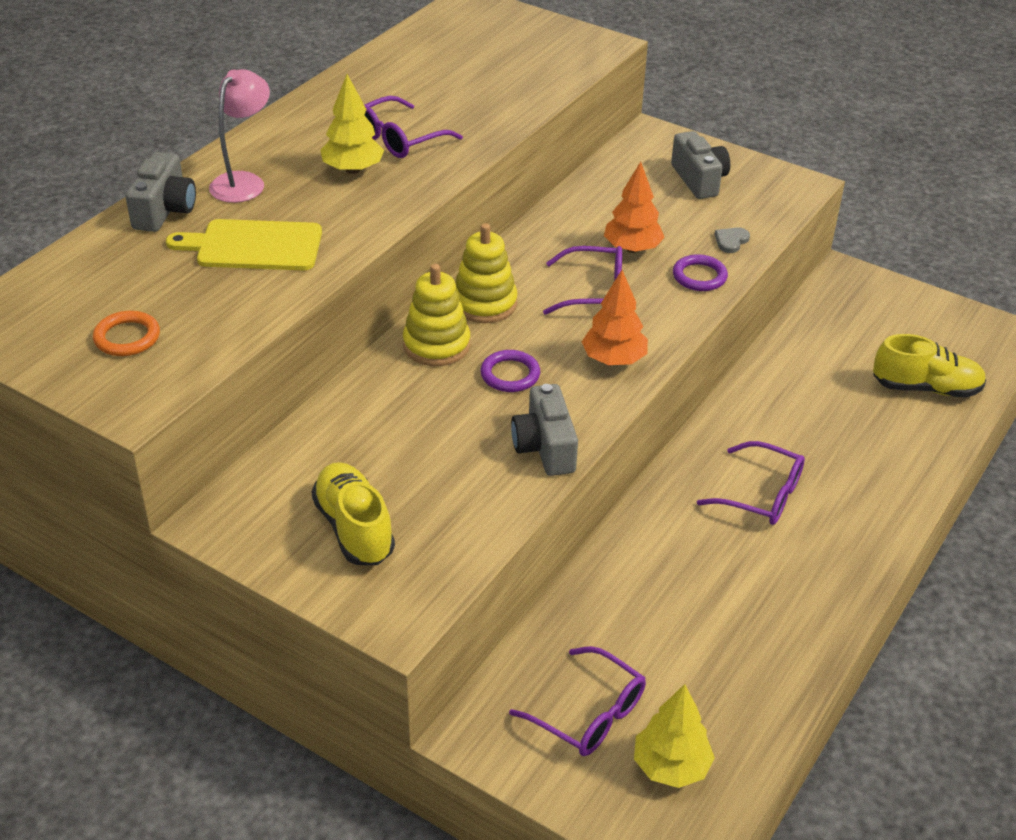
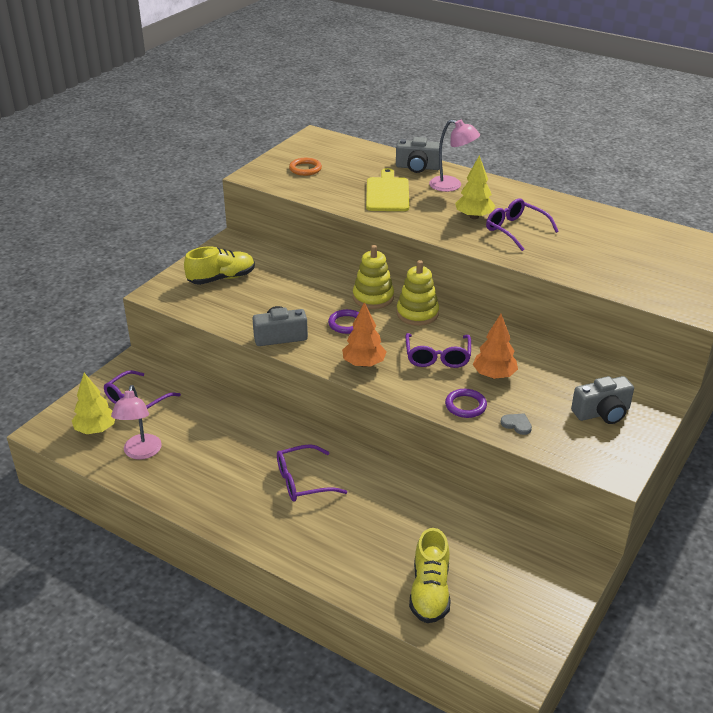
camera: 90 degrees right, 5 degrees down
(724, 692) = (141, 453): none -> pink lamp
(760, 494) = (303, 481): purple glasses -> purple glasses turned 45 degrees clockwise

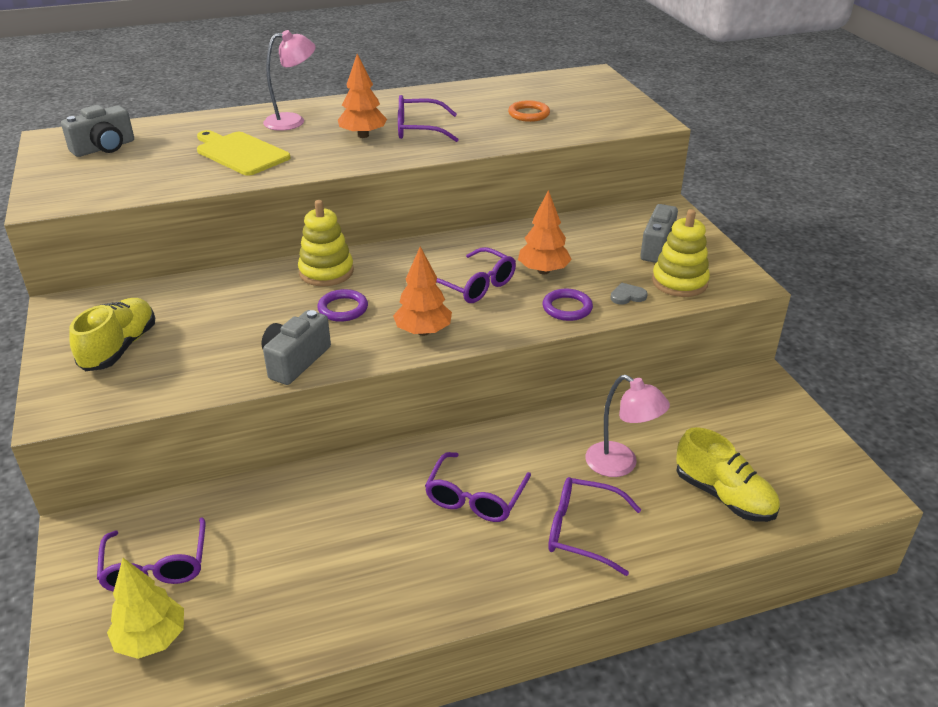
camera: 50 degrees left, 0 degrees up
(141, 453) = (257, 615): pink lamp -> pink lamp (620, 465)
(305, 169) = (101, 171): orange ring -> orange ring (529, 114)
(324, 541) = (583, 531): none -> purple glasses
(417, 313) = (392, 262): yellow stacking toy -> yellow stacking toy (679, 282)
(418, 167) = (228, 120): grey camera -> grey camera (104, 148)
(474, 216) = (363, 135): yellow tree -> orange tree

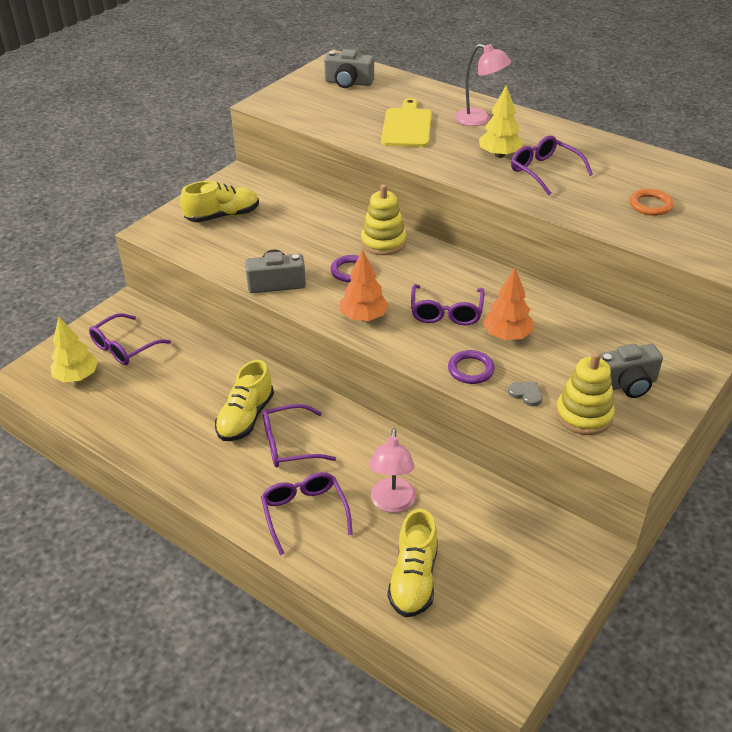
camera: 55 degrees right, 5 degrees up
(363, 135) = (499, 155): orange tree -> yellow tree
(400, 512) = (246, 417): none -> yellow shoe

